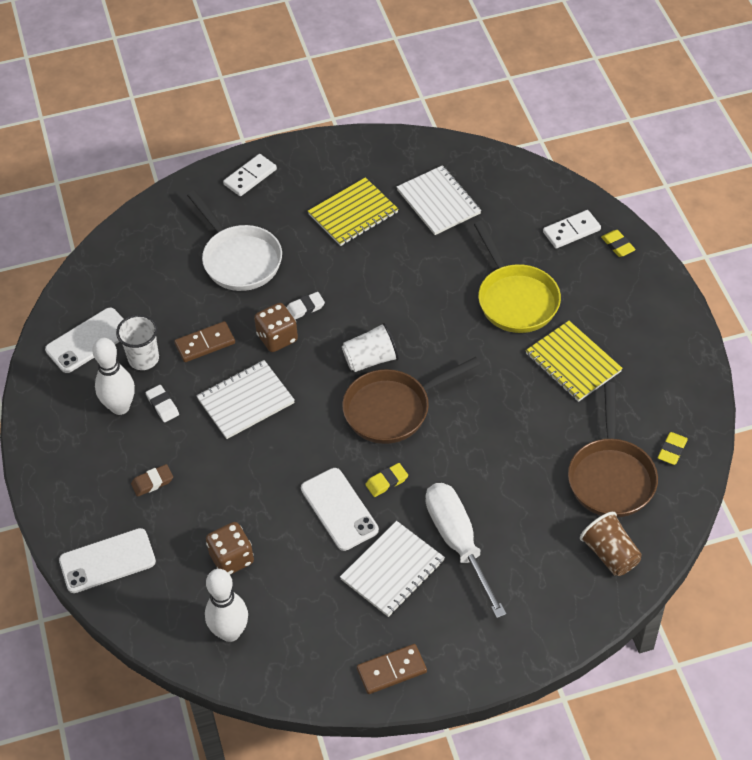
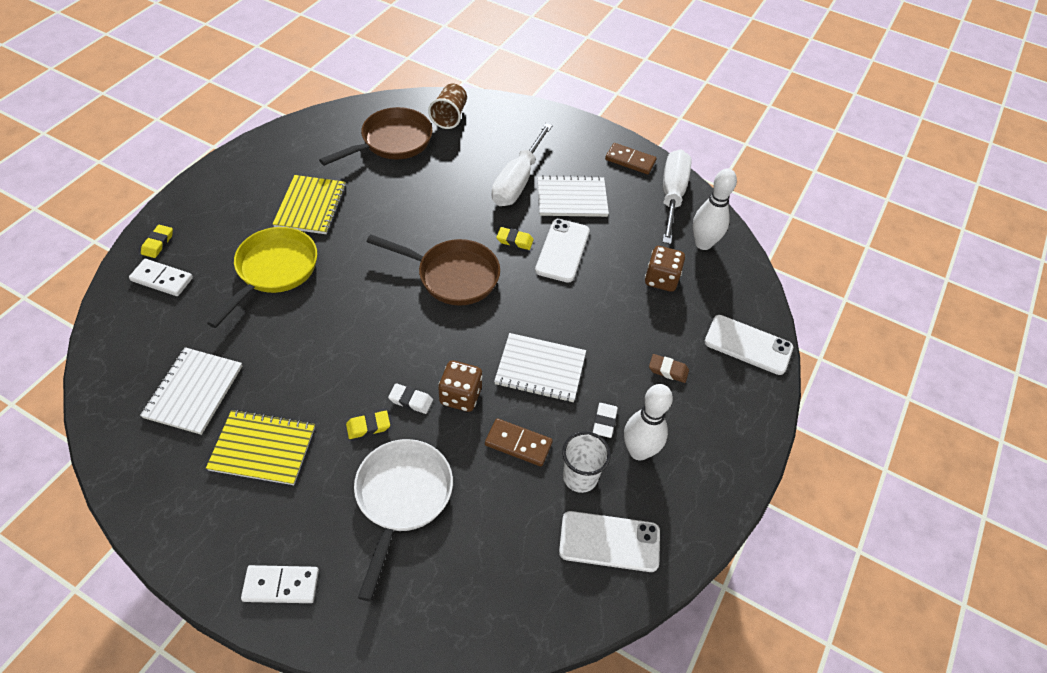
camera: 140 degrees left, 0 degrees up
(309, 663) = (672, 196): none -> white screwdriver
(371, 359) = (420, 319): white cup -> none
(672, 450) = (342, 127): yellow eraser -> yellow eraser (368, 426)

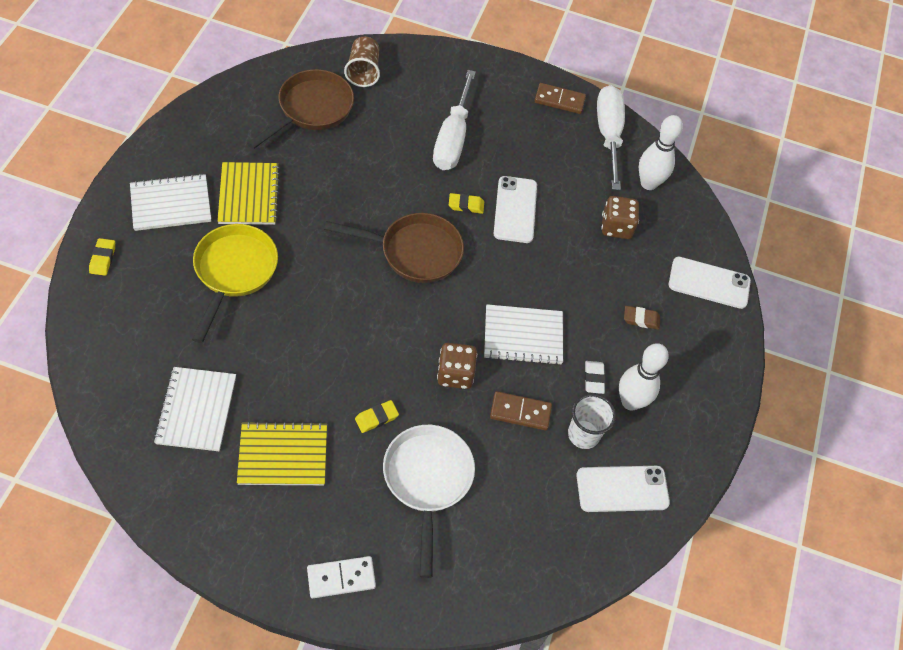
camera: 15 degrees left, 5 degrees up
(162, 279) = (121, 298): white domino -> none
(411, 400) = (409, 386): white eraser -> none
(572, 198) = (511, 150): white notebook -> white notebook (171, 204)

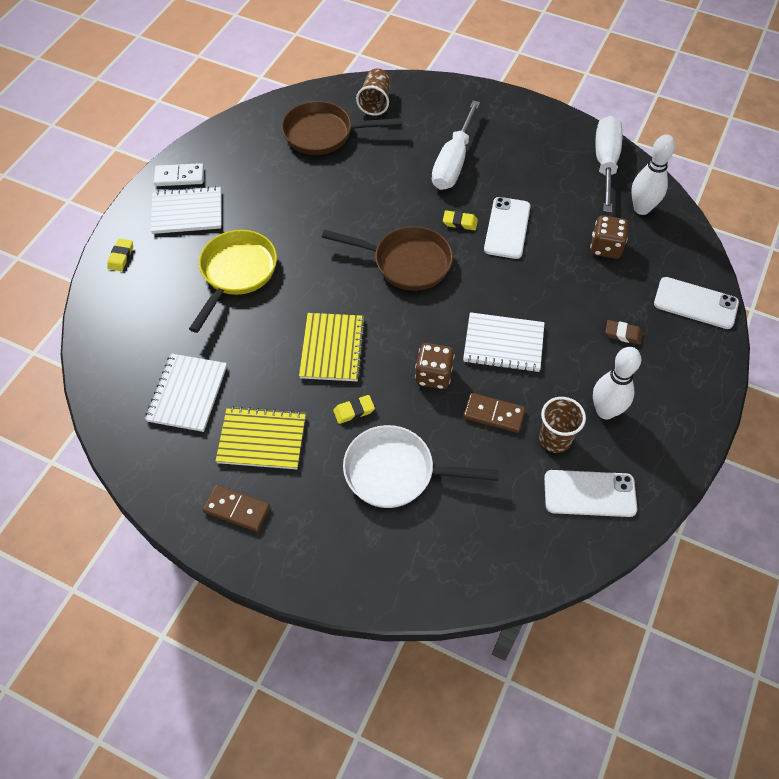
camera: 15 degrees right, 0 degrees up
(249, 195) = (258, 206): yellow notebook -> yellow notebook (332, 348)
(311, 110) = (324, 134): brown pan -> brown pan turned 135 degrees counterclockwise
(341, 578) = (303, 556): white domino -> white domino (179, 177)
(427, 481) = (396, 472): white pan -> white pan turned 90 degrees counterclockwise
(559, 100) = (560, 131): brown domino -> brown domino (237, 509)
(583, 434) = (555, 439): white cup -> brown cup
(594, 378) = (570, 387): white eraser -> none

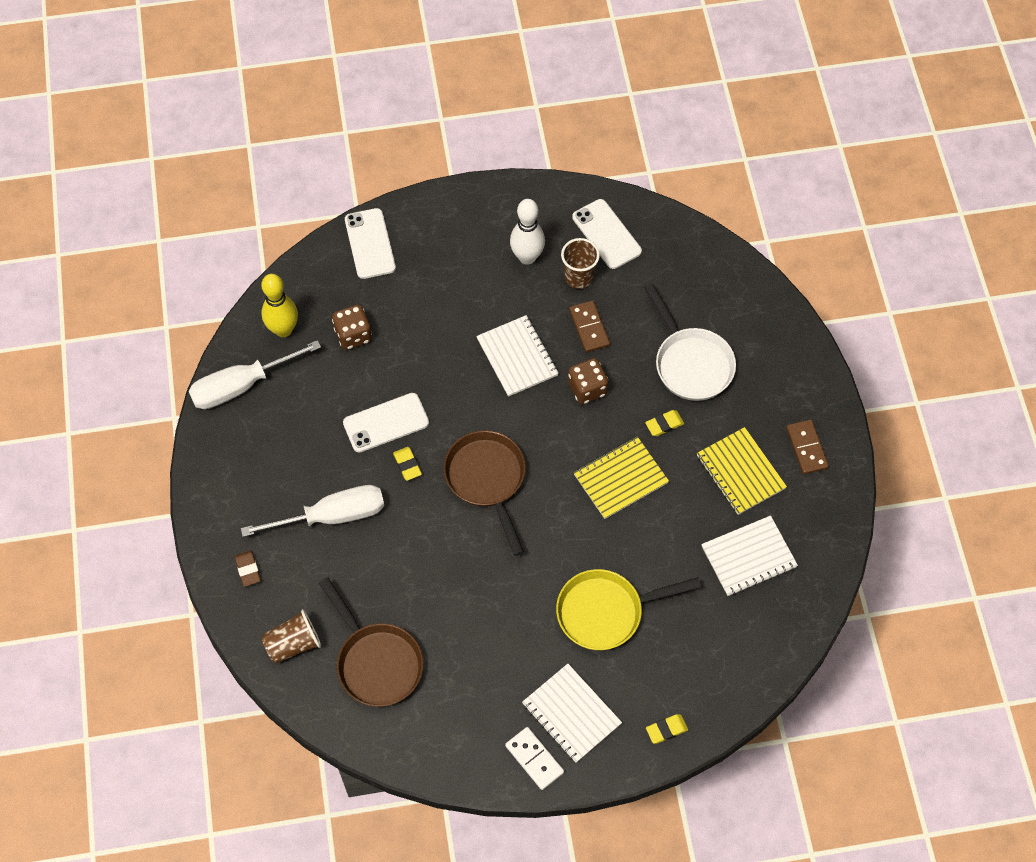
camera: 125 degrees left, 5 degrees up
(354, 411) = (664, 424): yellow eraser -> yellow eraser turned 60 degrees counterclockwise
(623, 334) = (442, 279): brown eraser -> brown eraser (248, 569)
(641, 208) = (283, 329): white bowling pin -> yellow bowling pin

